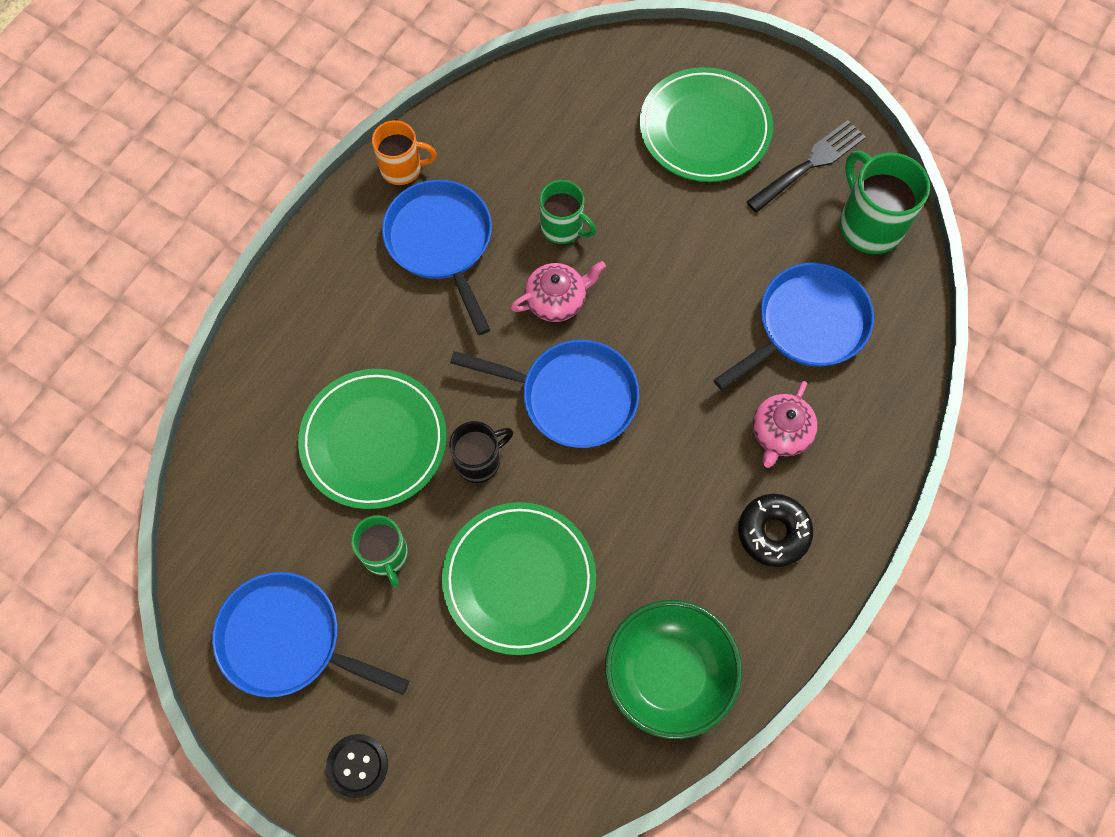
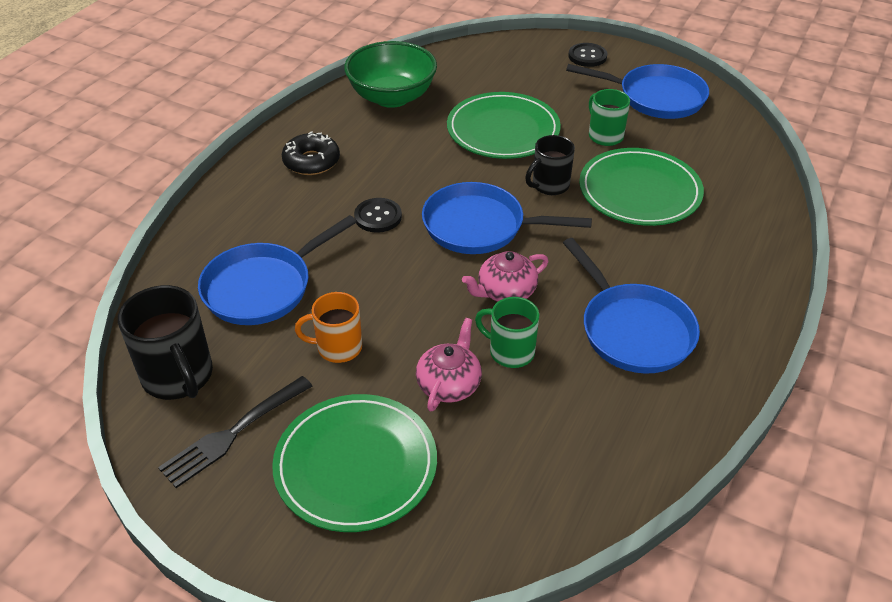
camera: 175 degrees right, 25 degrees down
(402, 168) = (701, 396): orange mug -> orange mug (337, 347)
(688, 422) = (378, 217): none -> black button
(780, 433) = (298, 215): pink teapot -> pink teapot (449, 384)
(869, 224) = (178, 376): green mug -> black mug

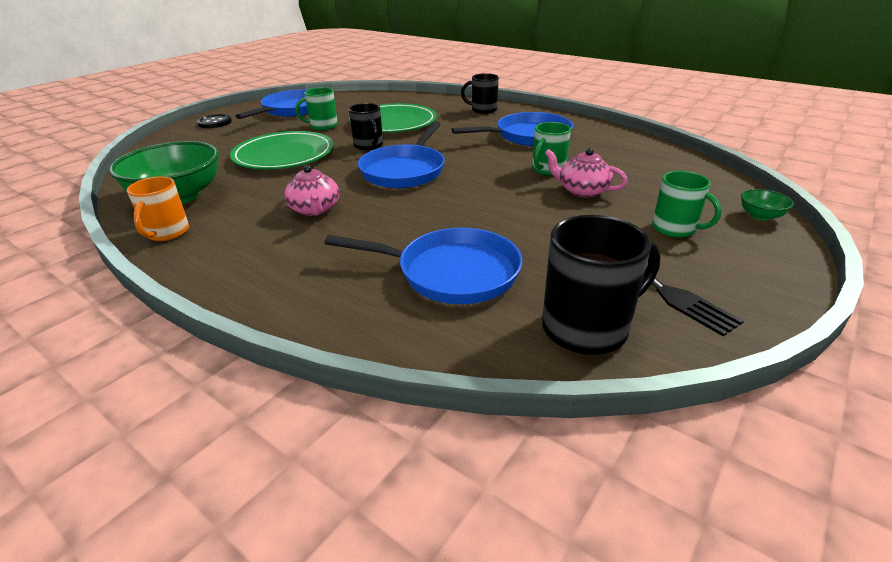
camera: 80 degrees left, 10 degrees down
(263, 287) = (451, 272): blue pan -> blue pan turned 45 degrees counterclockwise
(311, 161) = (250, 242): black donut -> none
(337, 347) = (542, 233): orange mug -> orange mug (167, 233)
(356, 465) = (675, 229): green plate -> green mug
(378, 217) = (368, 210): black button -> none
(398, 566) = (760, 216): none -> green bowl
(505, 291) = (484, 167): pink teapot -> pink teapot (315, 210)
(736, 274) = (483, 110): none -> black mug

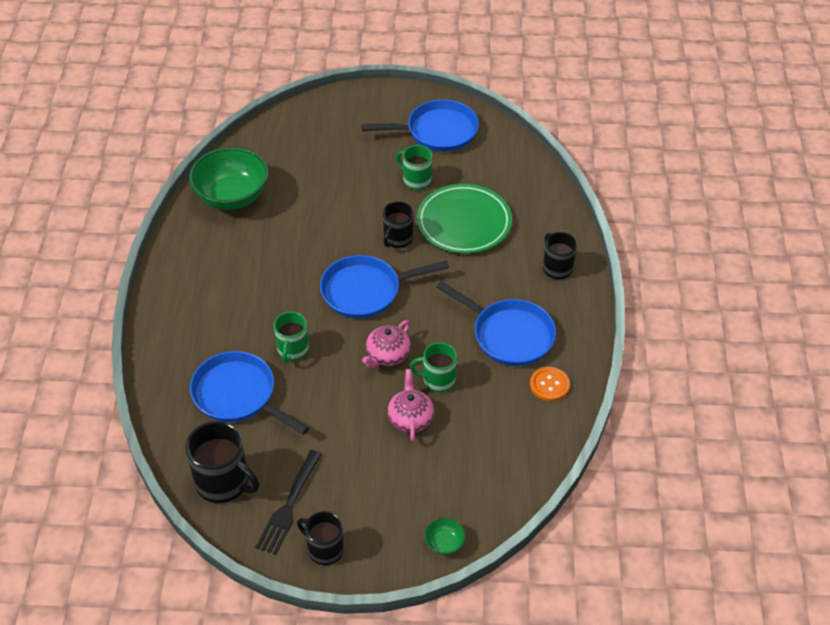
camera: 55 degrees right, 15 degrees up
(167, 233) = (187, 231): orange mug -> none
(215, 122) = (366, 106): black button -> none
(284, 155) = (337, 200): green plate -> none
(315, 210) = (266, 280): pink teapot -> pink teapot (387, 355)
(451, 272) = (238, 395): blue pan -> blue pan turned 150 degrees clockwise
(595, 136) = (549, 385): none -> orange button
(675, 229) = (382, 494): green mug -> green mug (292, 350)
(745, 284) = (324, 549): none -> black mug

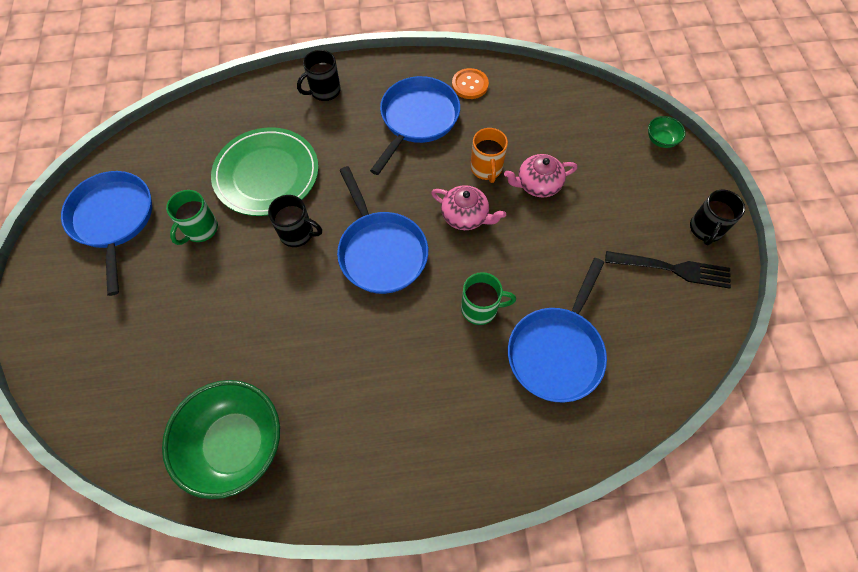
camera: 100 degrees left, 15 degrees up
(224, 483) = (671, 337): black mug -> none
(437, 380) = (486, 169): green mug -> orange mug

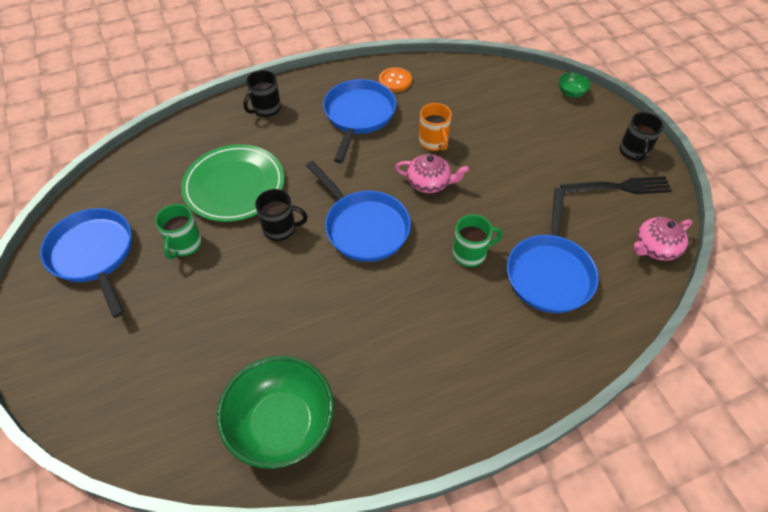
camera: 15 degrees left, 10 degrees down
(537, 184) = (482, 145): pink teapot -> pink teapot (655, 248)

